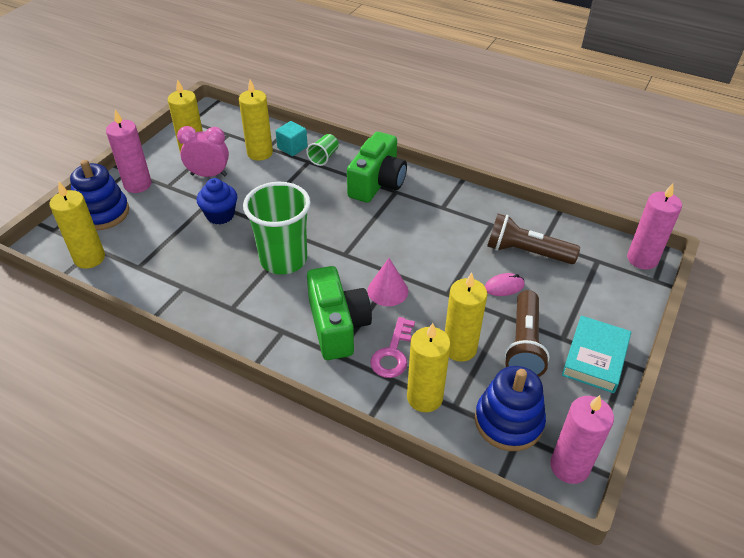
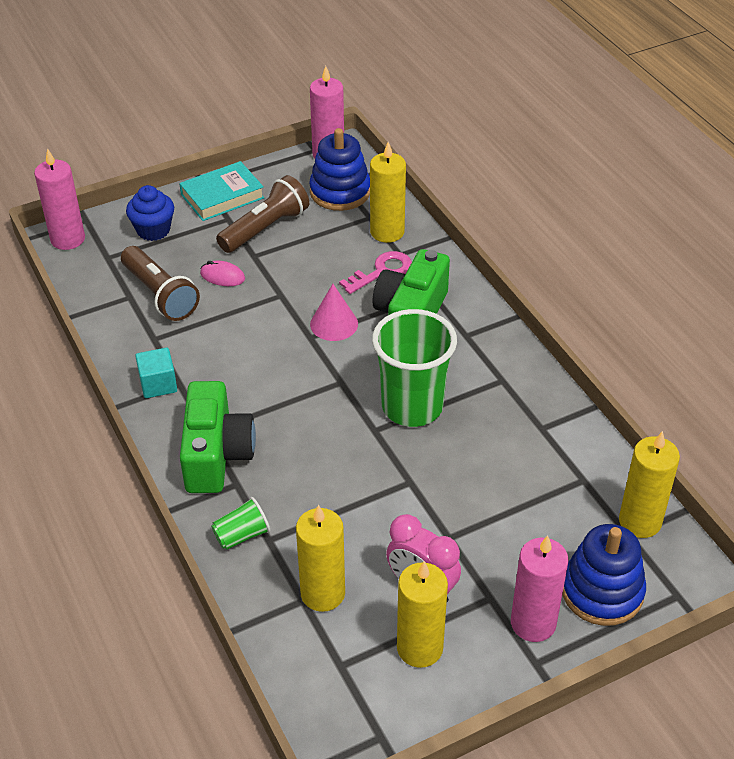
camera: 145 degrees left, 0 degrees up
(220, 215) = (446, 506): blue cupcake -> blue cupcake (153, 230)
(292, 147) = (269, 579): turquoise cube -> turquoise cube (158, 384)
(377, 183) = (216, 455): green camera -> green camera turned 120 degrees clockwise
(459, 348) = (321, 250): yellow candle -> none

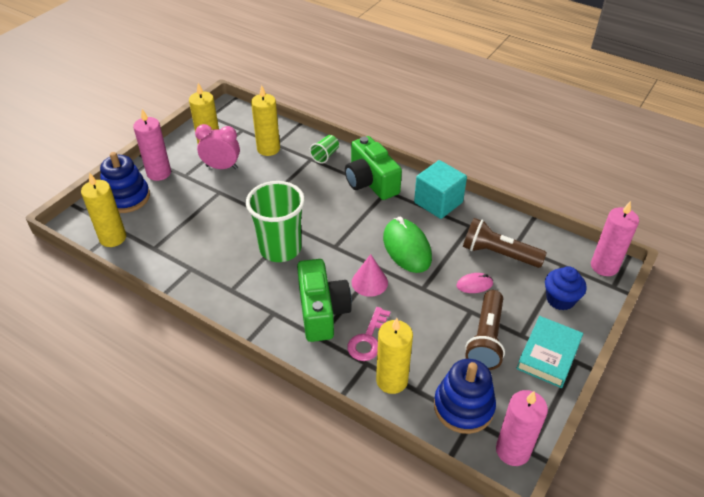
camera: 150 degrees right, 0 degrees up
(158, 384) = (438, 202): turquoise cube -> turquoise cube, size x1.65
(256, 343) = (406, 248): none -> green mouse

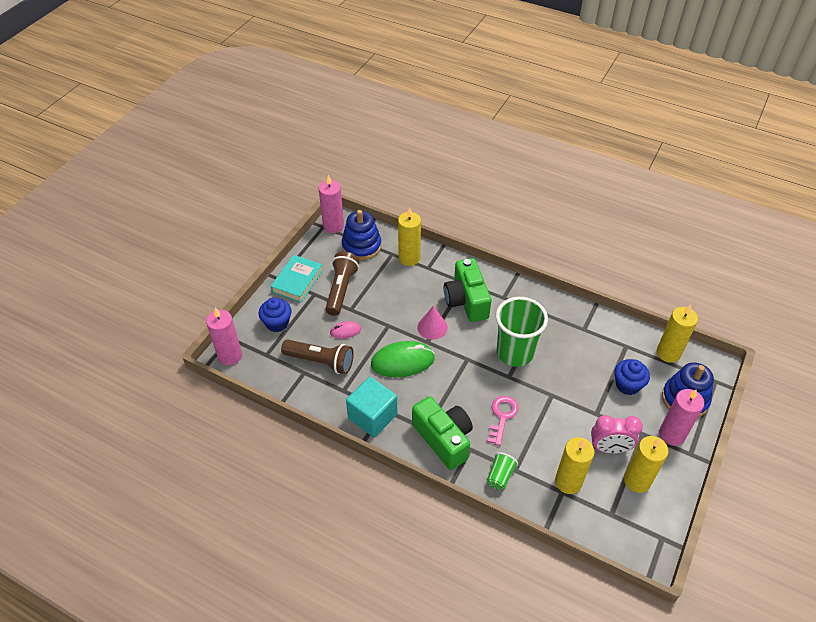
camera: 175 degrees right, 5 degrees up
(175, 212) = (627, 385): none -> blue cupcake
(368, 339) = (428, 283): pink key -> pink key (502, 416)
(406, 248) = (402, 361): green mouse -> green mouse turned 75 degrees counterclockwise

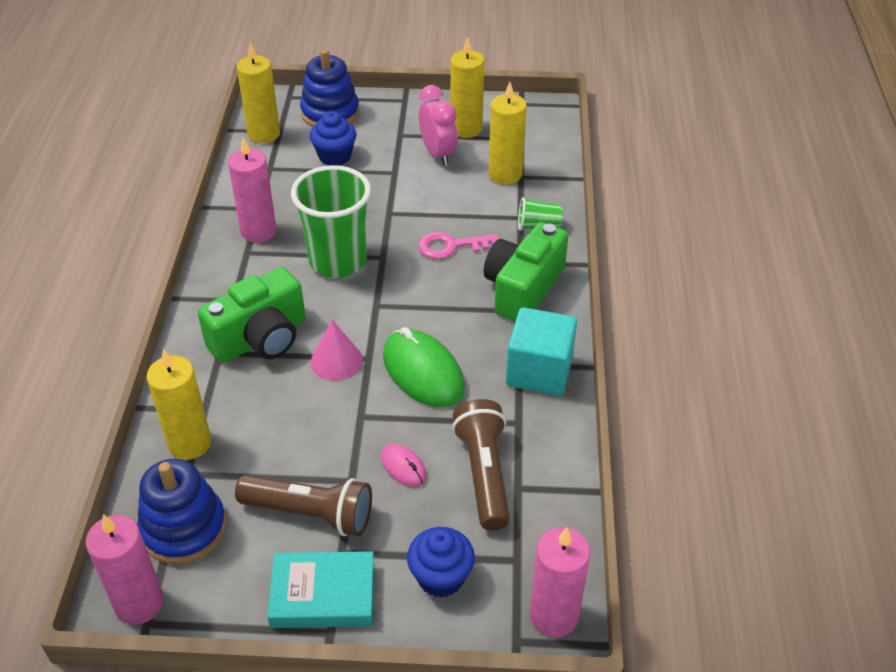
camera: 115 degrees left, 5 degrees down
(341, 289) = (311, 514): brown flashlight -> brown flashlight turned 150 degrees counterclockwise
(672, 434) = (387, 115): pink candle -> pink candle (258, 231)

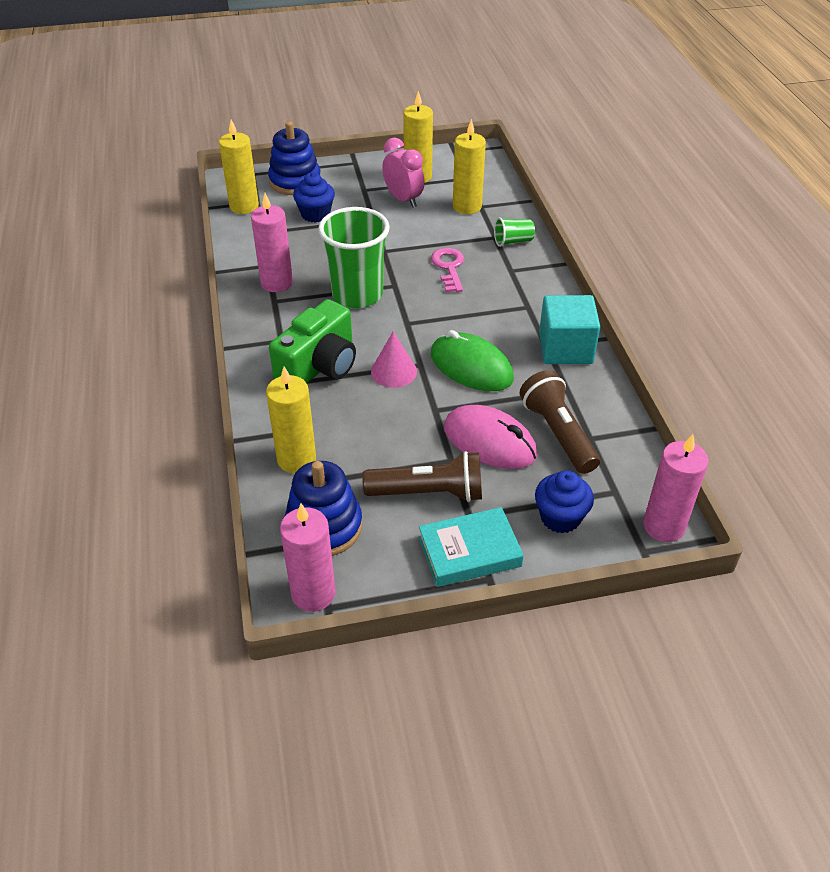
camera: 15 degrees left, 0 degrees up
(403, 467) = (489, 441): pink mouse -> pink mouse, size x2.00
(452, 246) = (449, 267): pink key -> pink key turned 105 degrees clockwise
(523, 289) = (523, 290): green camera -> none

